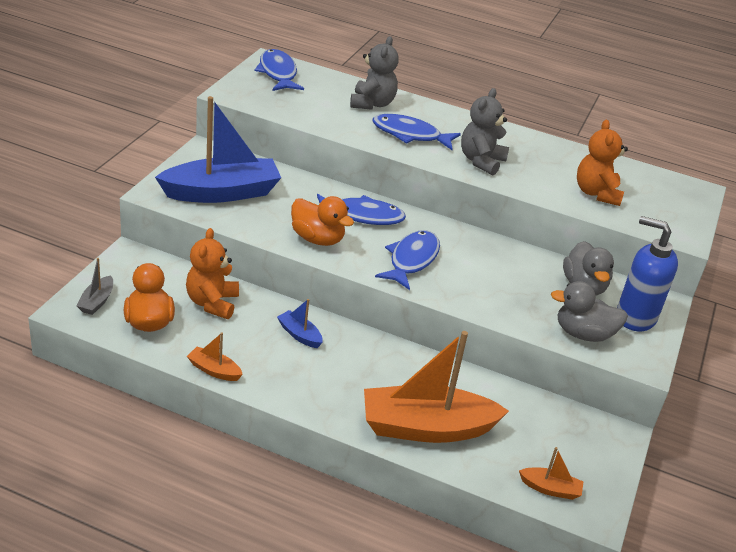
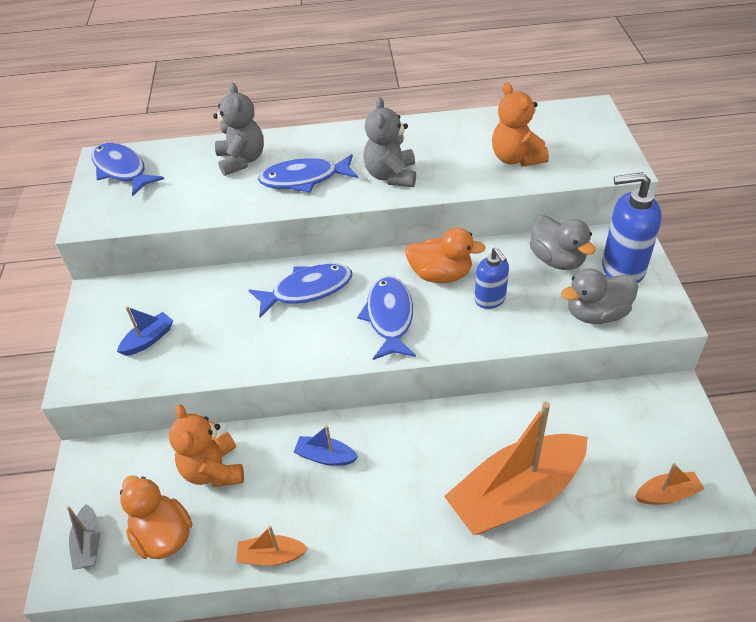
camera: 20 degrees left, 10 degrees up
(222, 193) = (148, 339): blue boat -> blue boat, size x0.43
(317, 239) = (284, 343): orange duck -> orange duck (440, 275)
(502, 286) = (490, 300): none -> blue soap dispenser

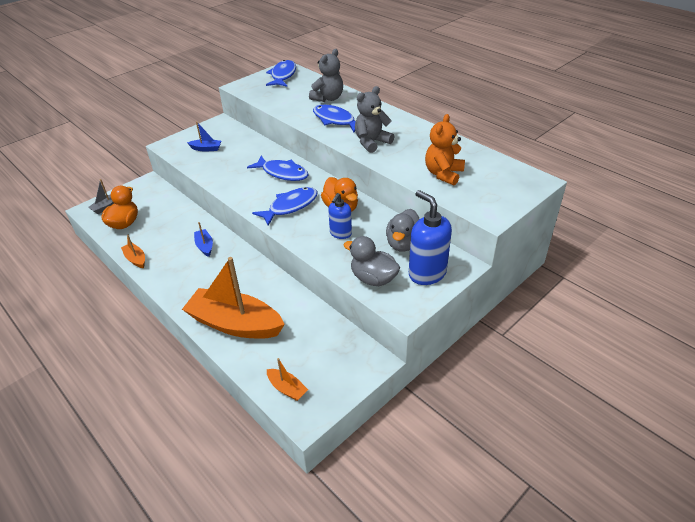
camera: 50 degrees right, 5 degrees down
(213, 470) = (169, 218): orange teddy bear -> none

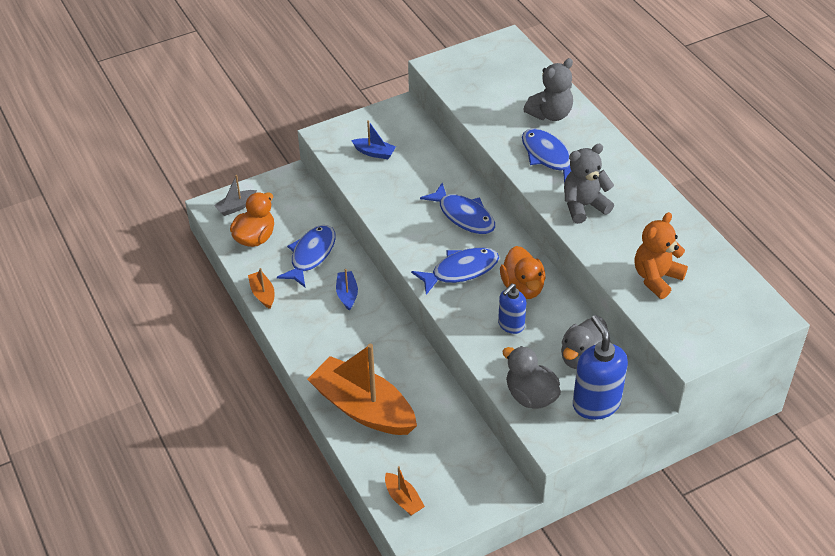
camera: 15 degrees right, 5 degrees up
(283, 75) = (500, 56): blue fish -> blue fish (311, 255)

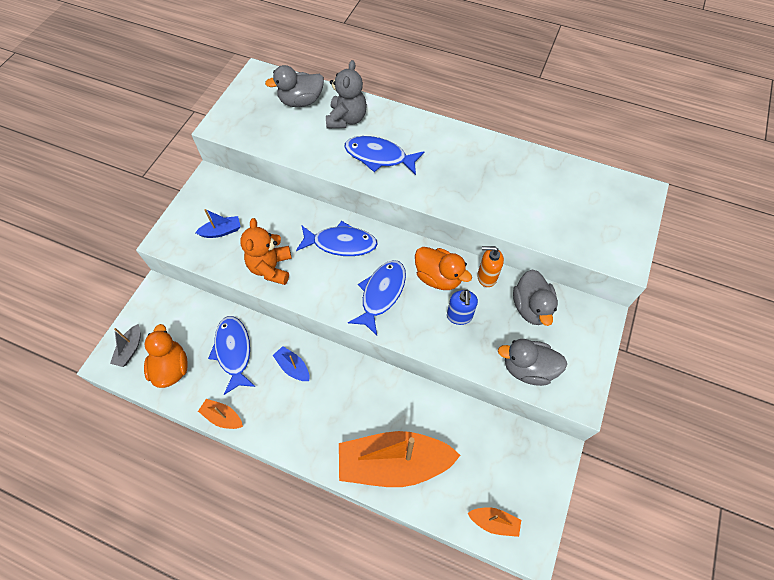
camera: 40 degrees left, 15 degrees up
(524, 80) = (301, 101): none -> grey duck
(566, 312) = (486, 277): none -> orange soap dispenser
(583, 206) = (442, 183): grey teddy bear -> none
(596, 404) = (575, 341): blue soap dispenser -> none
(656, 278) = (546, 212): orange teddy bear -> orange teddy bear (271, 268)

